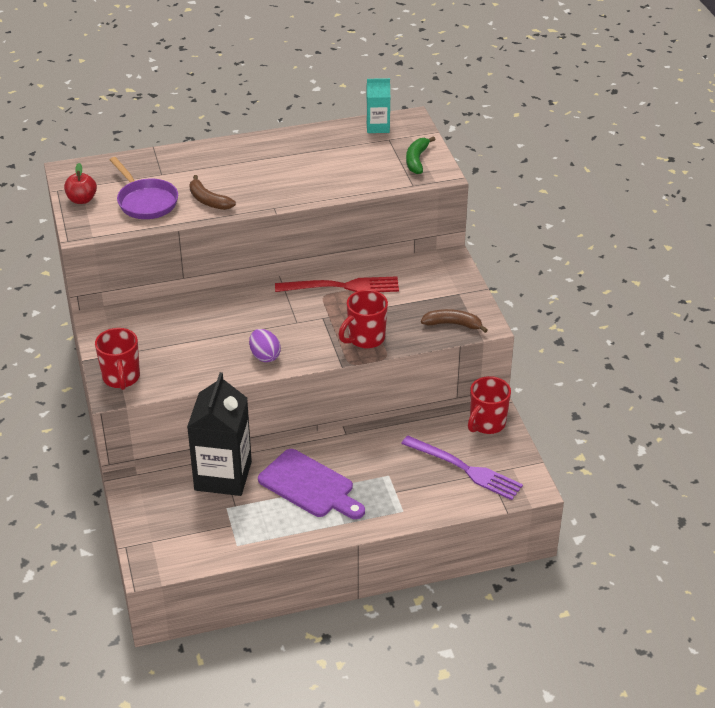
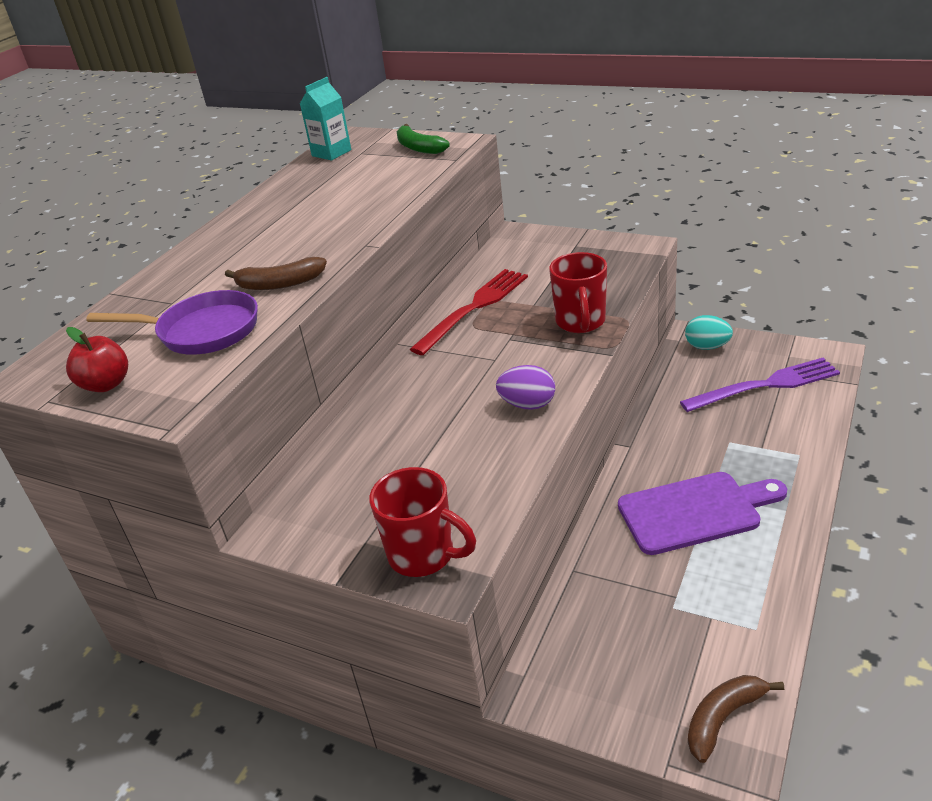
camera: 45 degrees left, 5 degrees down
(223, 476) = (609, 583): black carton -> none
(453, 324) = (620, 263): brown banana -> brown banana (723, 718)
(486, 424) = (707, 347): red mug -> turquoise egg

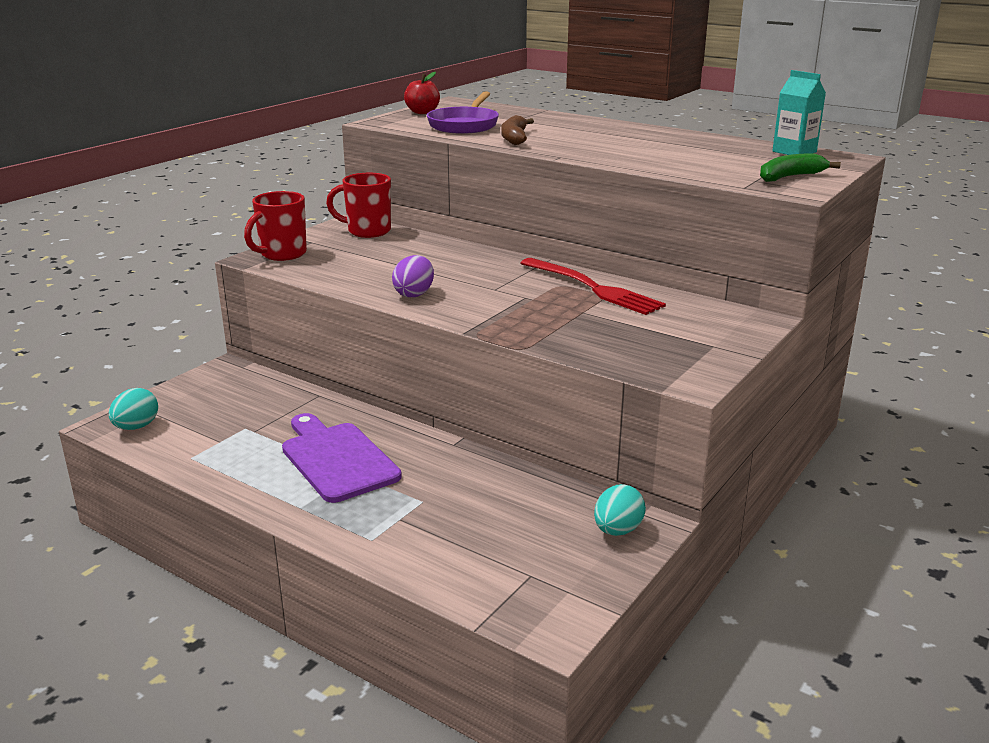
camera: 95 degrees right, 10 degrees down
(580, 322) = (532, 327): red mug -> red mug (367, 231)
(695, 512) = (337, 459): purple cutting board -> purple cutting board turned 150 degrees clockwise
(723, 718) = (136, 427): brown banana -> turquoise egg
(765, 385) = (510, 553): purple fork -> none

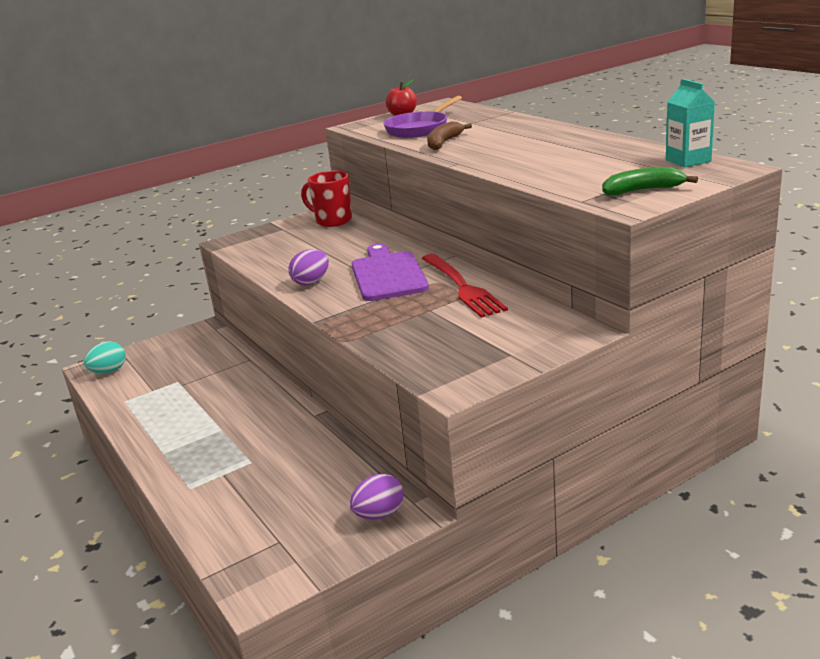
camera: 25 degrees right, 0 degrees up
(282, 254) = (250, 239): red mug -> none
(337, 459) = (219, 416): purple cutting board -> purple cutting board (388, 274)
(617, 530) = (379, 514): turquoise egg -> purple egg

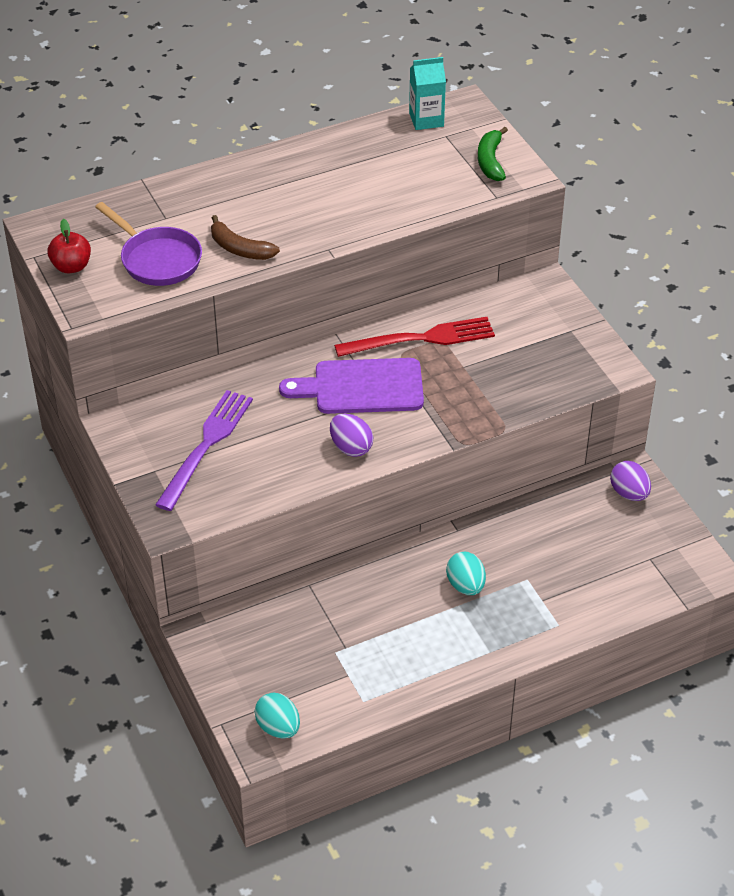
camera: 85 degrees left, 20 degrees up
(244, 429) = (465, 585): none -> turquoise egg
(310, 238) = (206, 445): none -> purple fork
(333, 221) = (157, 422): red mug -> none

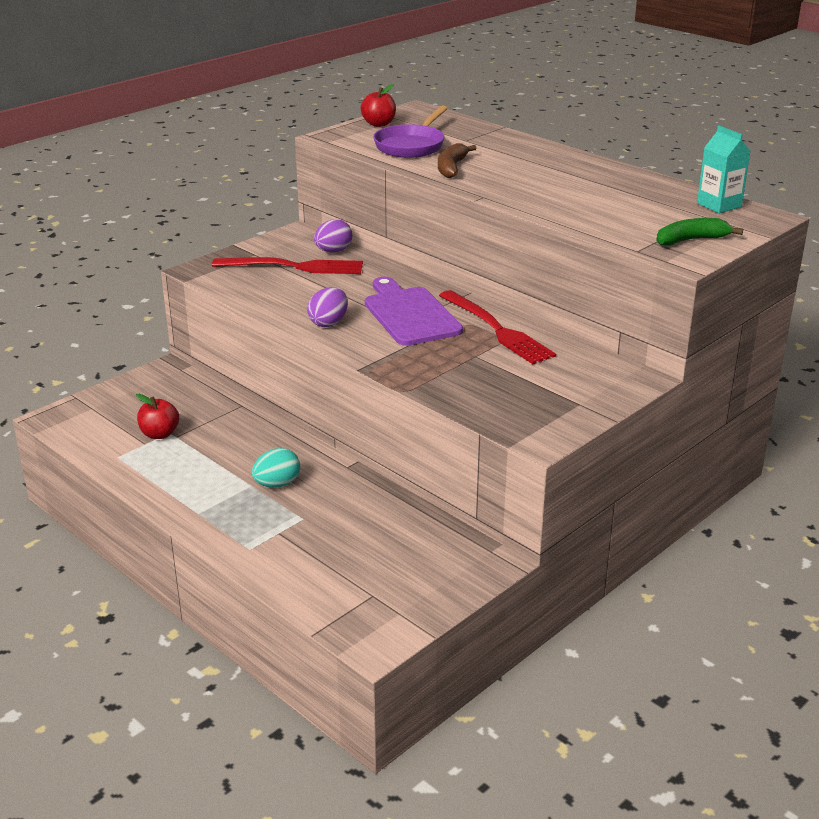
camera: 70 degrees right, 15 degrees down
(206, 445) = (295, 267): purple fork -> red fork
(278, 727) = (77, 422): turquoise egg -> none
(335, 660) = (159, 434): none -> red apple
(629, 493) = (462, 564): purple egg -> purple egg (333, 251)

